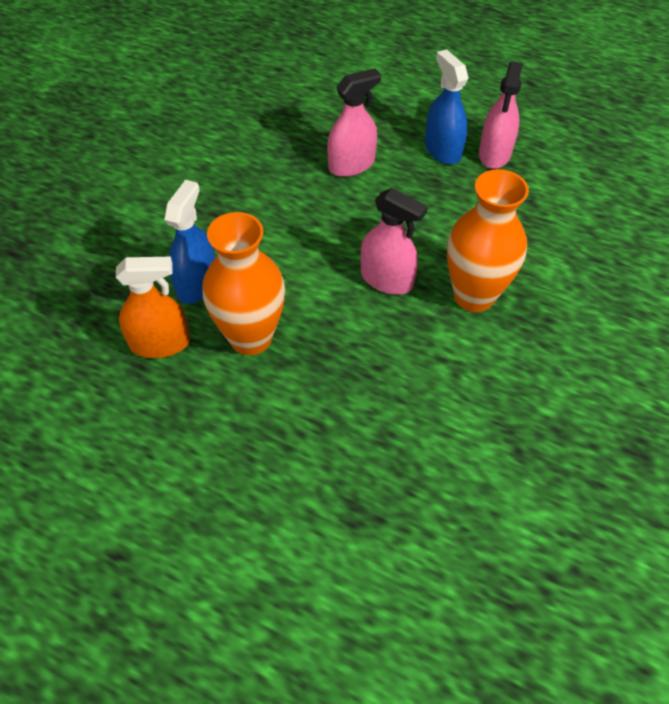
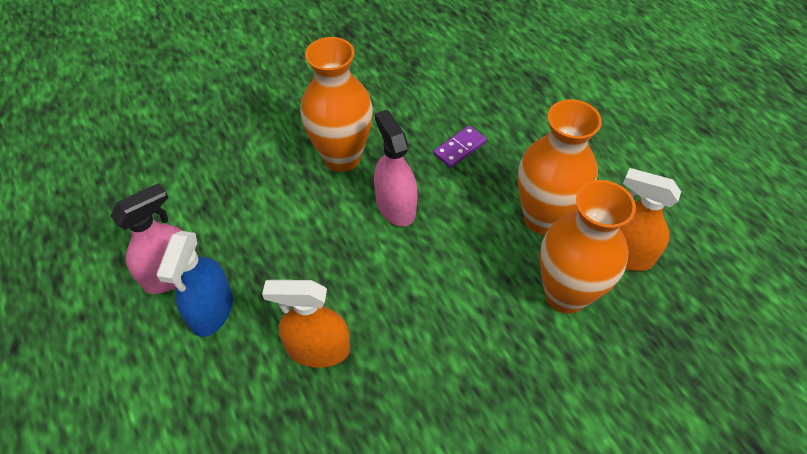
camera: 145 degrees left, 0 degrees up
(197, 283) = (565, 294): blue spray bottle -> orange vase
(351, 165) = (318, 349): pink spray bottle -> orange spray bottle
(377, 366) = (460, 148): none -> purple domino

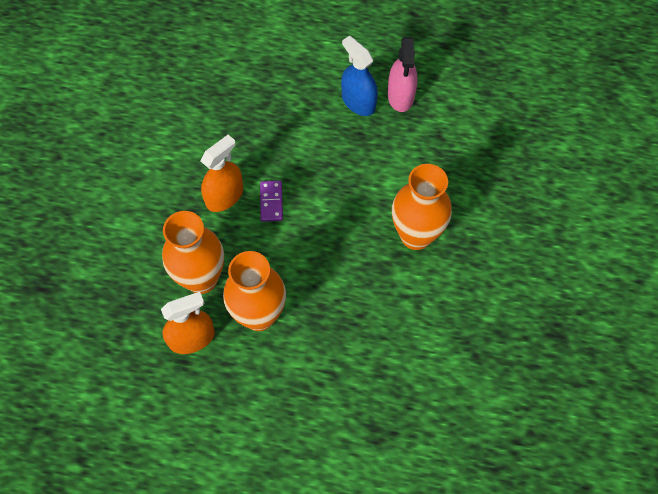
camera: 130 degrees right, 10 degrees up
(318, 349) = (288, 134): orange spray bottle -> orange spray bottle (224, 196)
(395, 206) = (346, 237): pink spray bottle -> none
(460, 148) = (360, 315): purple domino -> purple domino (271, 202)

